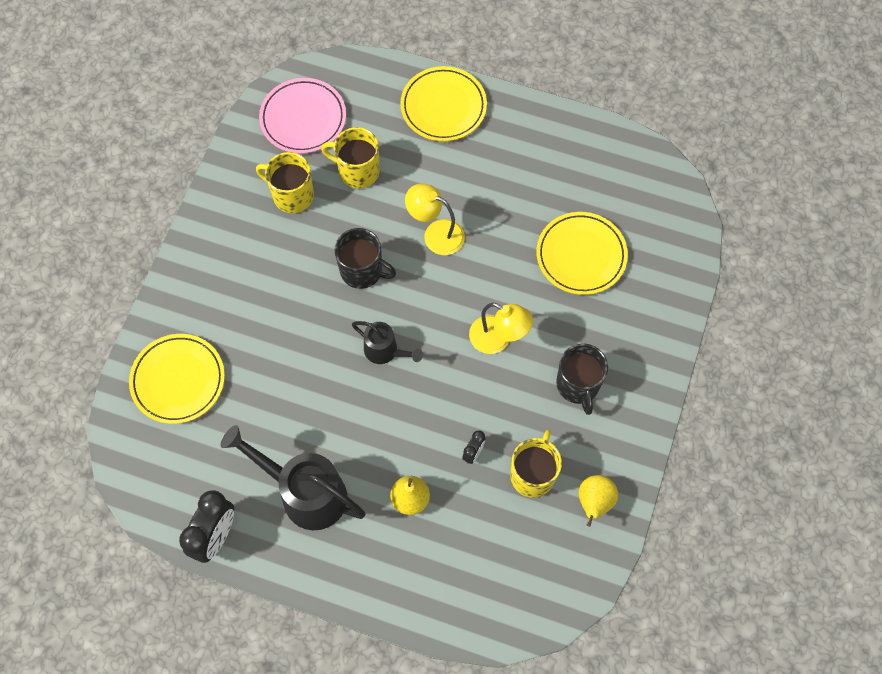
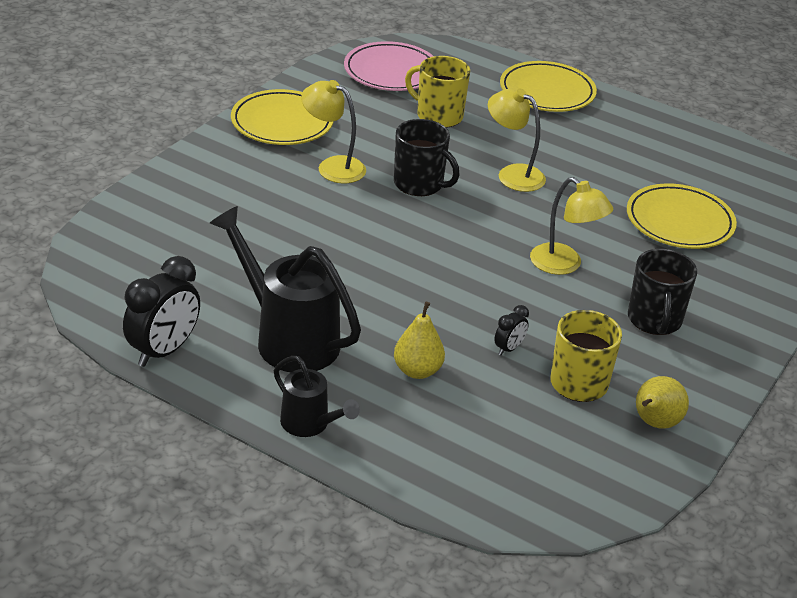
camera: 10 degrees right, 30 degrees down
(178, 380) = (176, 221): yellow plate -> yellow plate (282, 123)
(286, 269) = (333, 166): none -> yellow lamp
(292, 195) = (359, 118): yellow mug -> none
(385, 351) = (426, 247): black watering can -> black watering can (310, 424)

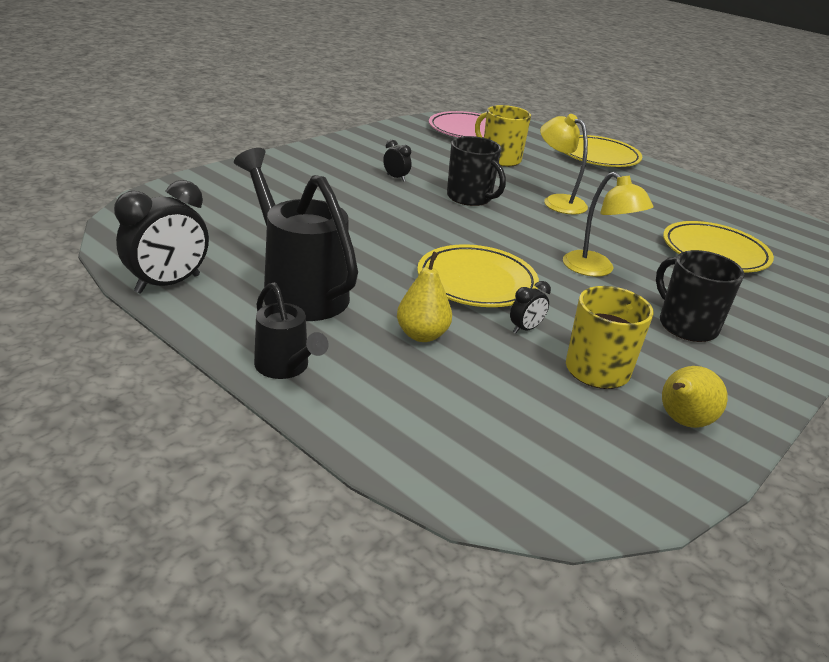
camera: 10 degrees right, 5 degrees down
(282, 123) = (363, 148): yellow plate -> yellow plate (476, 282)
(333, 166) = (396, 178): yellow lamp -> black clock
(654, 320) = (686, 325): black mug -> black mug turned 135 degrees clockwise

